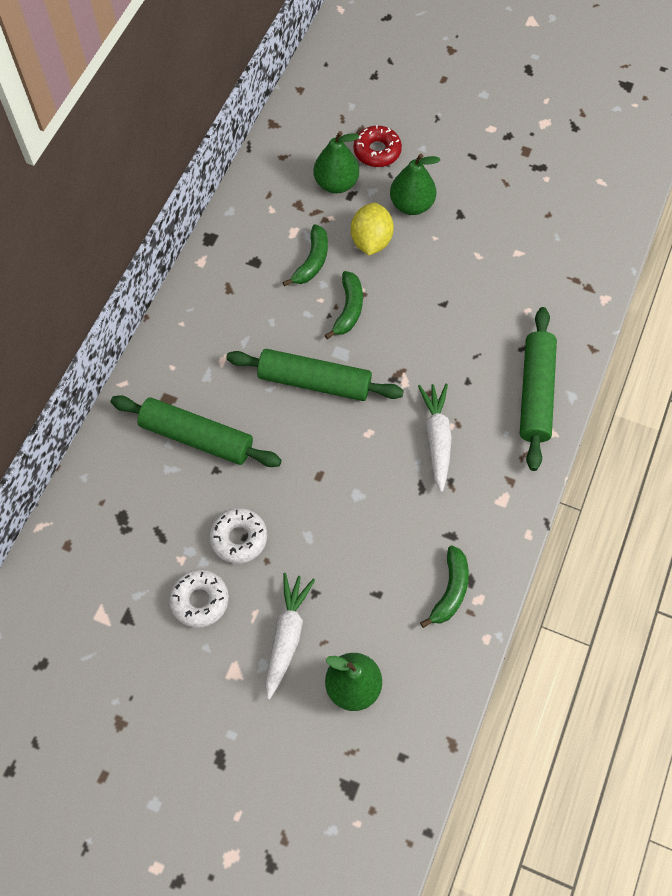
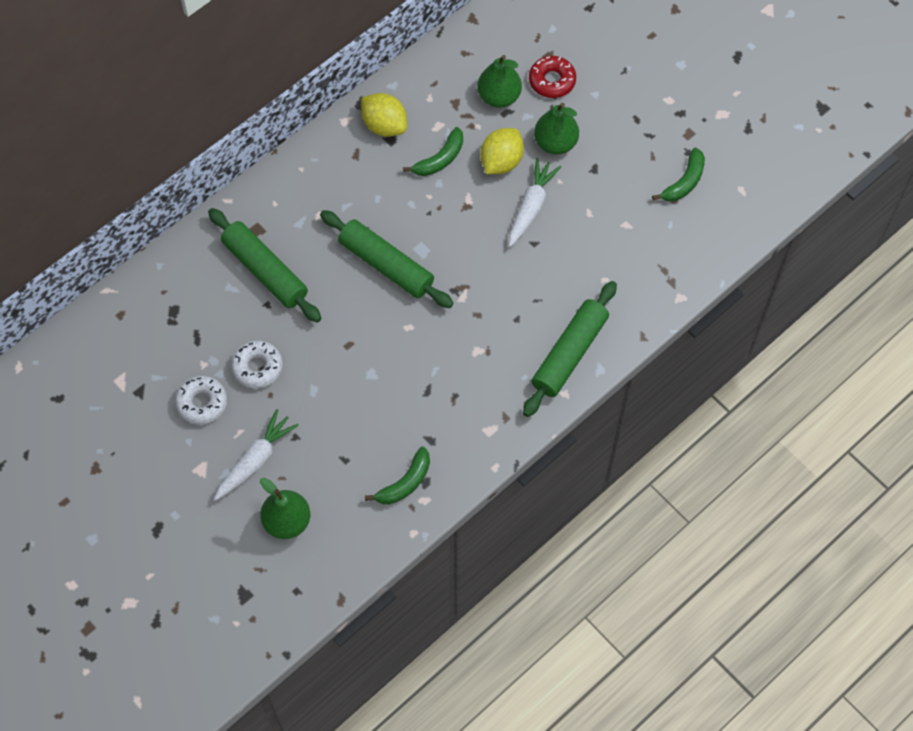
camera: 25 degrees right, 0 degrees up
(242, 251) = (384, 125): none -> yellow lemon
(348, 309) = (448, 214): green banana -> green banana (684, 182)
(437, 438) = (463, 356): white carrot -> white carrot (531, 207)

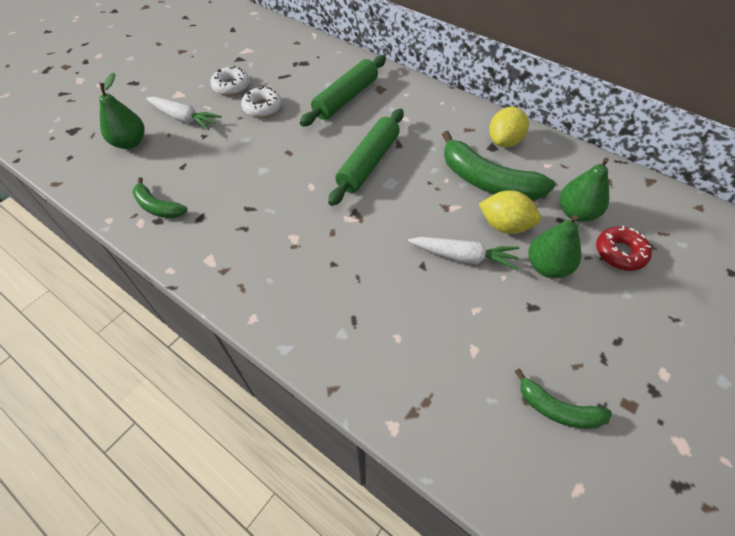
camera: 80 degrees right, 10 degrees down
(440, 159) = (487, 181): green banana -> green banana, size x1.78
(569, 354) = (299, 316): green rolling pin -> none

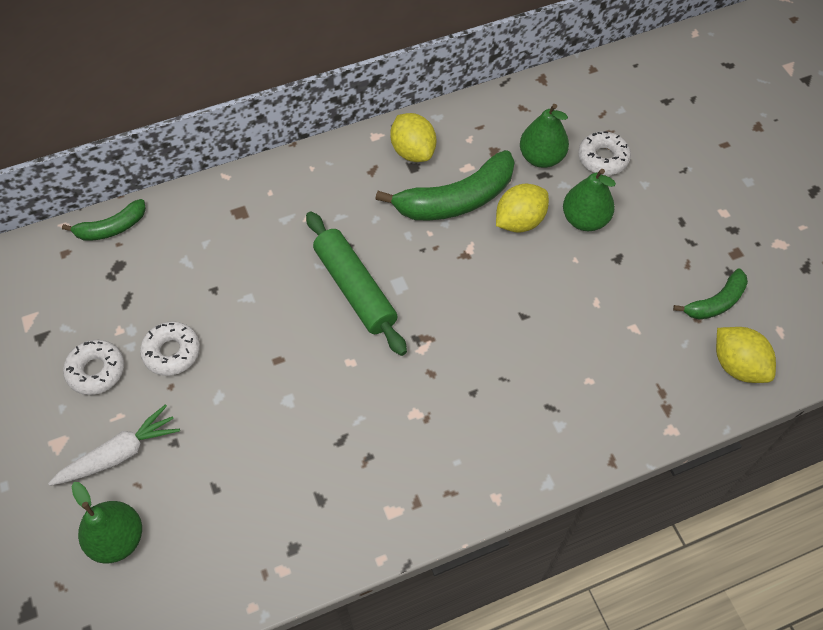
camera: 60 degrees left, 5 degrees up
(158, 207) = (269, 541): green banana -> green banana (111, 228)
(345, 98) = (228, 255): green rolling pin -> none
(463, 257) = (534, 277): white carrot -> none
(504, 460) = (737, 365): none -> yellow lemon
(620, 253) = (603, 158): red donut -> white donut

